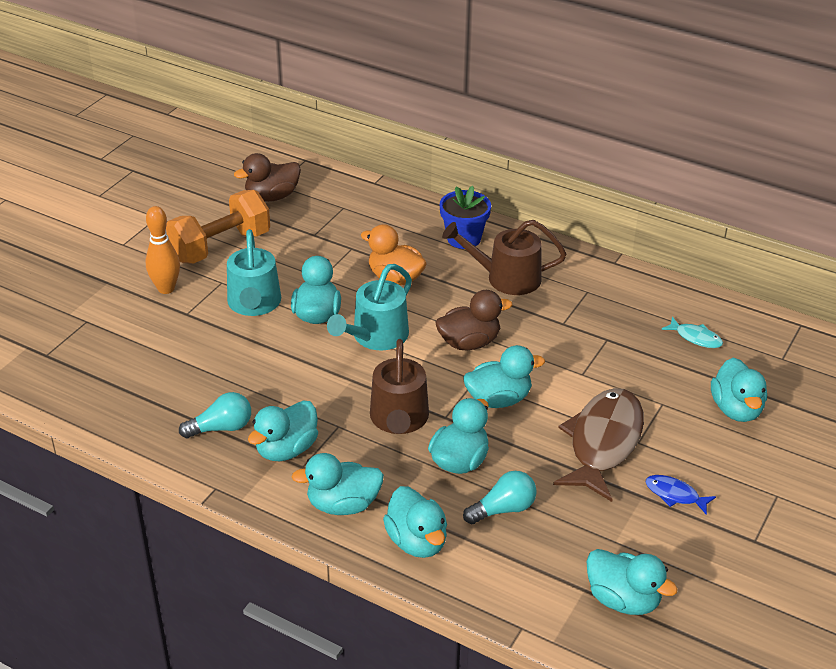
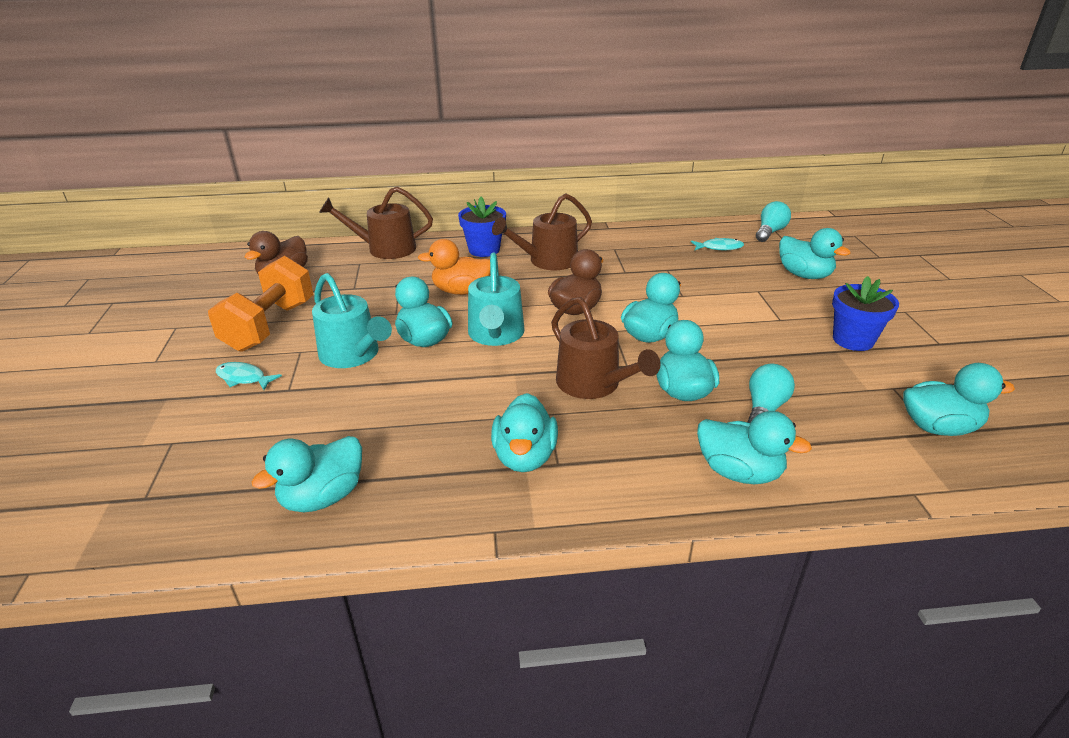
camera: 35 degrees left, 5 degrees down
(166, 289) = (243, 378): orange bowling pin -> turquoise fish
(221, 428) = (436, 470): turquoise light bulb -> turquoise light bulb (770, 232)
(343, 505) = (637, 477): turquoise duck -> turquoise duck (323, 497)
(380, 199) = (385, 249): none -> brown watering can
(603, 443) = (760, 330): brown fish -> none
(675, 495) = (853, 340): blue fish -> blue flower pot

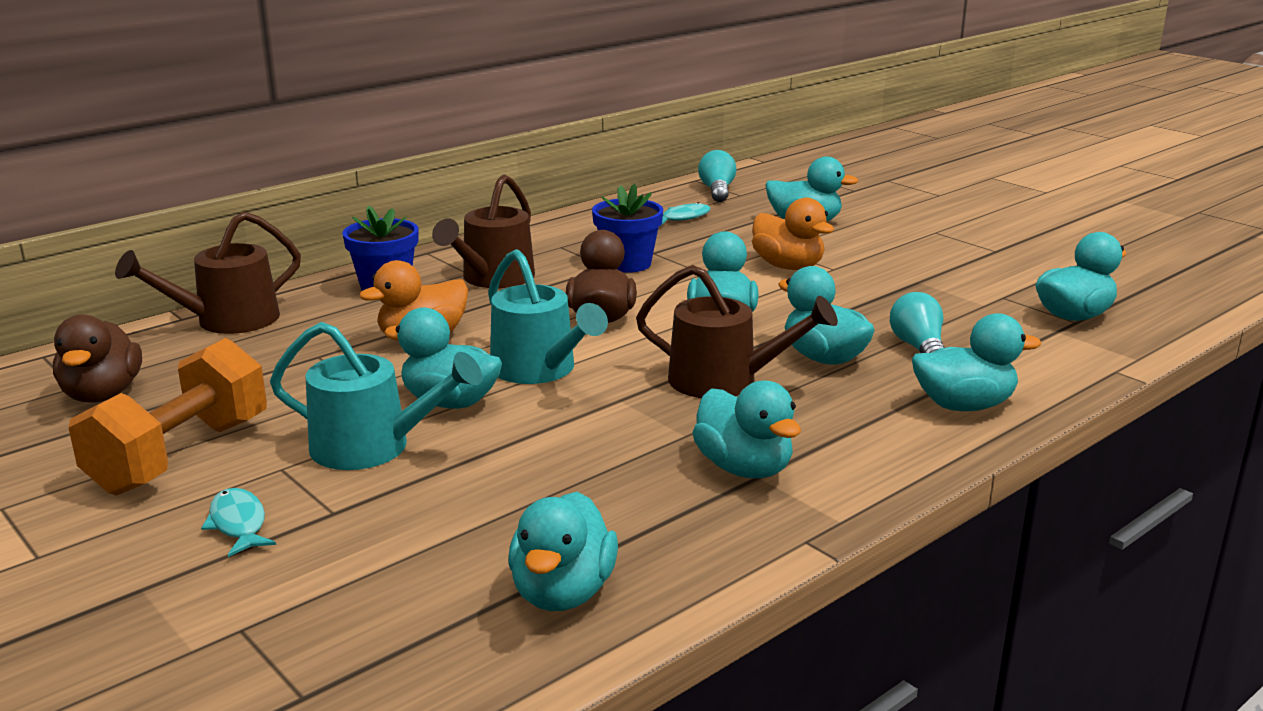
camera: 35 degrees left, 10 degrees down
(243, 378) = (238, 524): turquoise fish -> turquoise fish turned 75 degrees clockwise
(270, 326) = (180, 456): orange dumbbell -> orange dumbbell turned 45 degrees clockwise
(748, 307) = (788, 266): none -> orange duck
(853, 340) = (921, 268): blue flower pot -> blue flower pot (627, 264)

